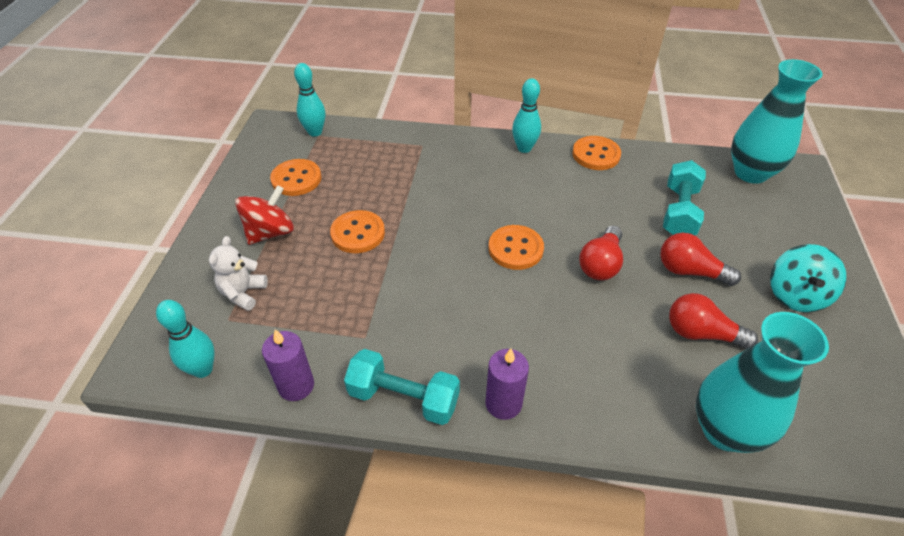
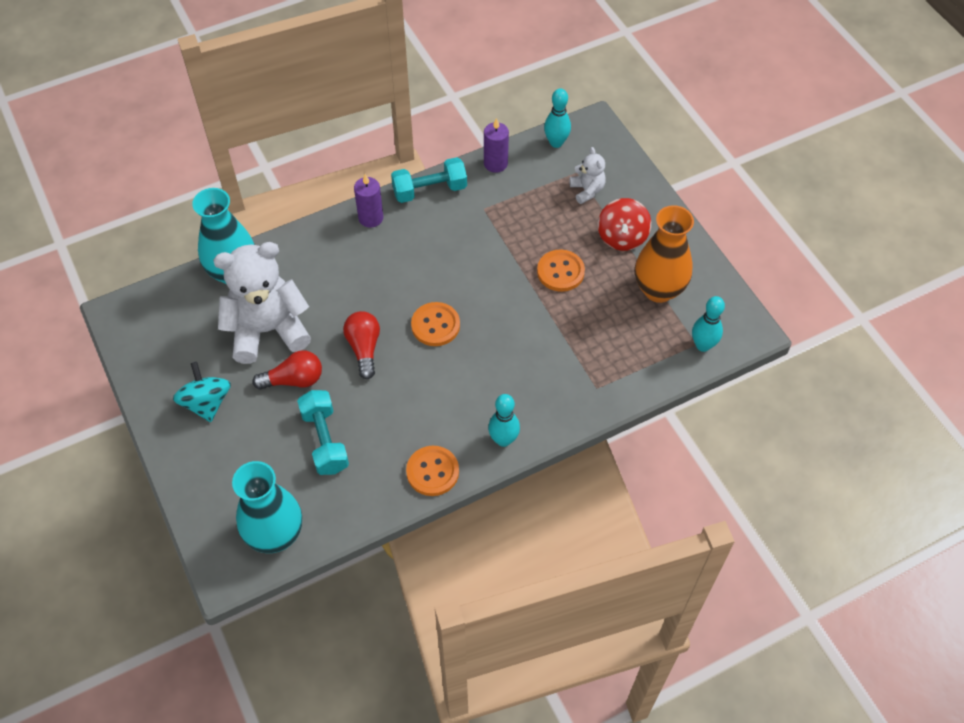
camera: 145 degrees right, 10 degrees up
(296, 179) = (658, 289): orange button -> orange vase
(701, 333) = (268, 330): red light bulb -> white teddy bear

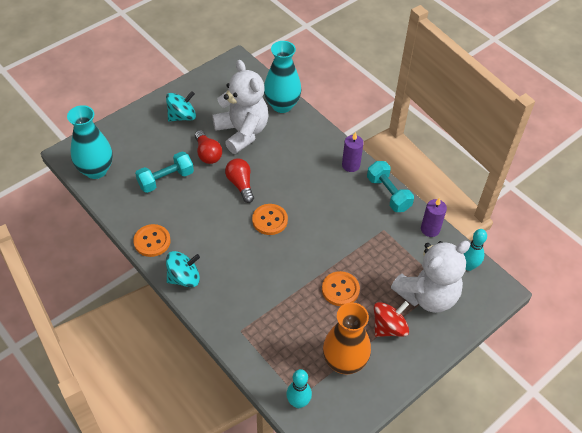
camera: 75 degrees right, 5 degrees down
(364, 348) = (240, 184): red light bulb -> red light bulb turned 90 degrees counterclockwise
(503, 440) = (184, 278): turquoise bowling pin -> turquoise spinning top
(587, 190) = (427, 295): white teddy bear -> white teddy bear, size x2.16
(622, 237) = (389, 327): red spinning top -> red spinning top turned 150 degrees clockwise

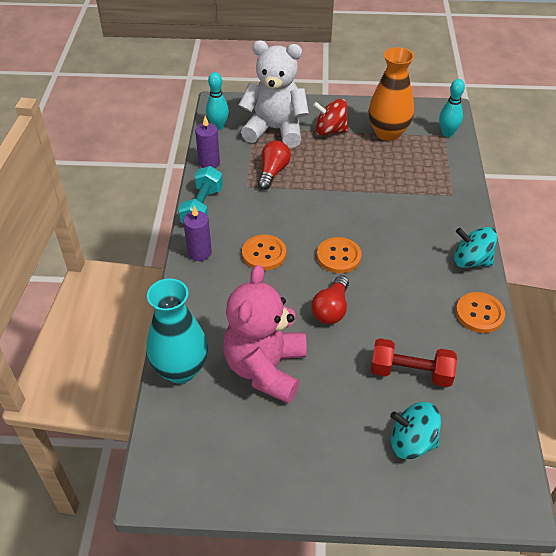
camera: 135 degrees left, 5 degrees down
(96, 170) = (492, 448): turquoise vase -> none
(166, 179) = (410, 372): turquoise dumbbell -> red dumbbell
(182, 116) = (317, 448): turquoise spinning top -> turquoise spinning top (412, 442)
(207, 154) = (333, 370): red light bulb -> red light bulb (273, 172)
(242, 132) = (266, 368): white teddy bear -> pink teddy bear
(340, 289) = (338, 171): orange button -> orange button (264, 254)

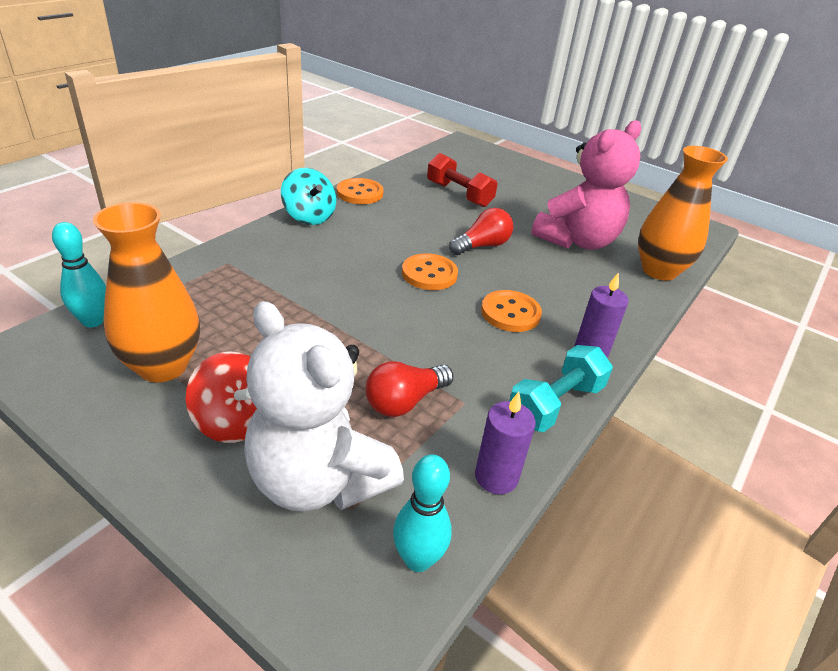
camera: 150 degrees left, 10 degrees down
(181, 369) = (659, 271): turquoise vase -> orange vase
(412, 442) = (497, 175): turquoise spinning top -> none

